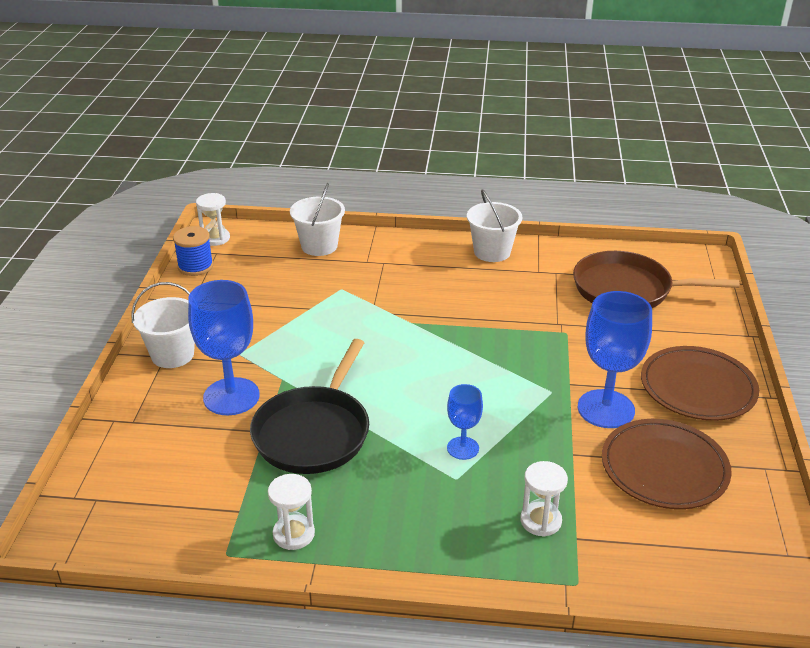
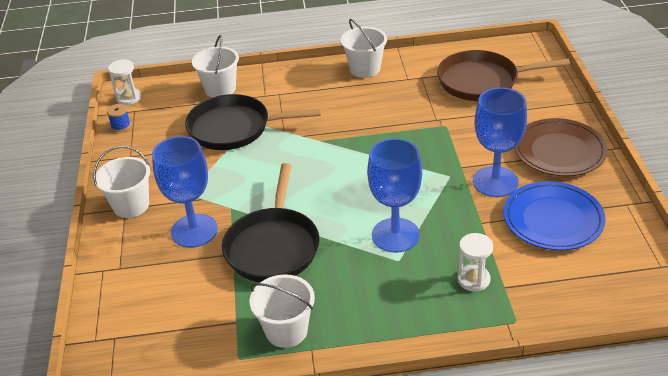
camera: 10 degrees left, 5 degrees up
(195, 266) = (121, 126): blue spool -> blue spool, size x0.65
(293, 534) = (286, 331): white hourglass -> white bucket
(318, 291) = (234, 128): none -> black pan
(463, 448) = (395, 235): blue goblet -> blue goblet, size x1.85
(664, 468) = (553, 219): brown plate -> blue plate

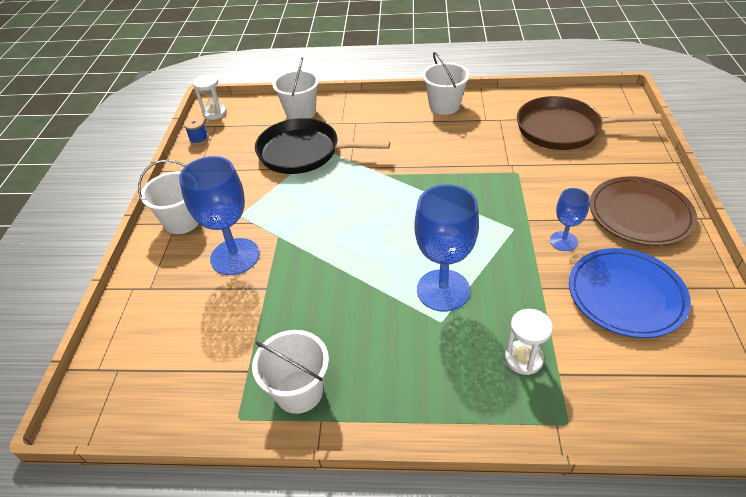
camera: 10 degrees right, 5 degrees up
(273, 247) = (310, 286): black pan -> none
(495, 182) = (563, 241): blue goblet -> blue goblet, size x0.54

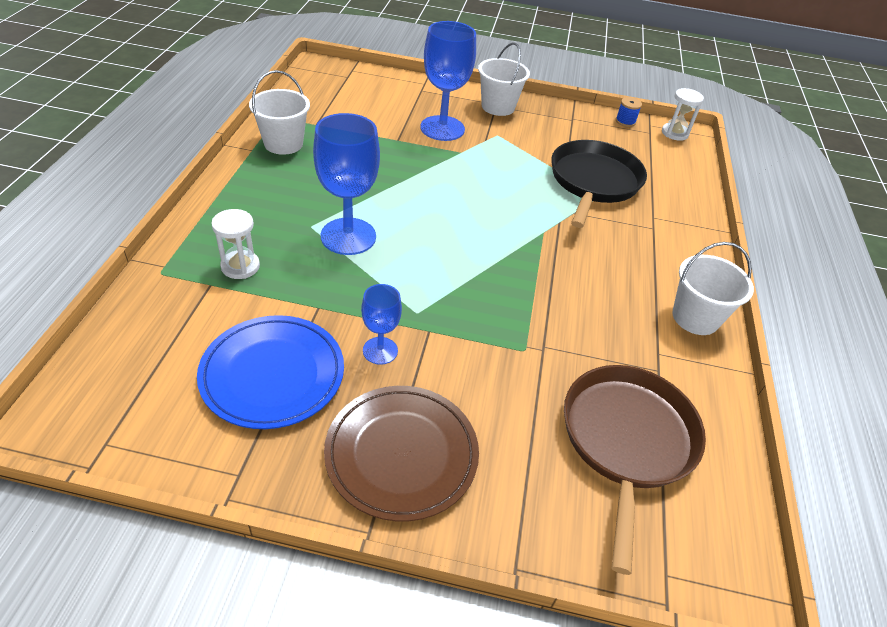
camera: 90 degrees right, 0 degrees up
(301, 113) = (676, 189): white bucket -> none

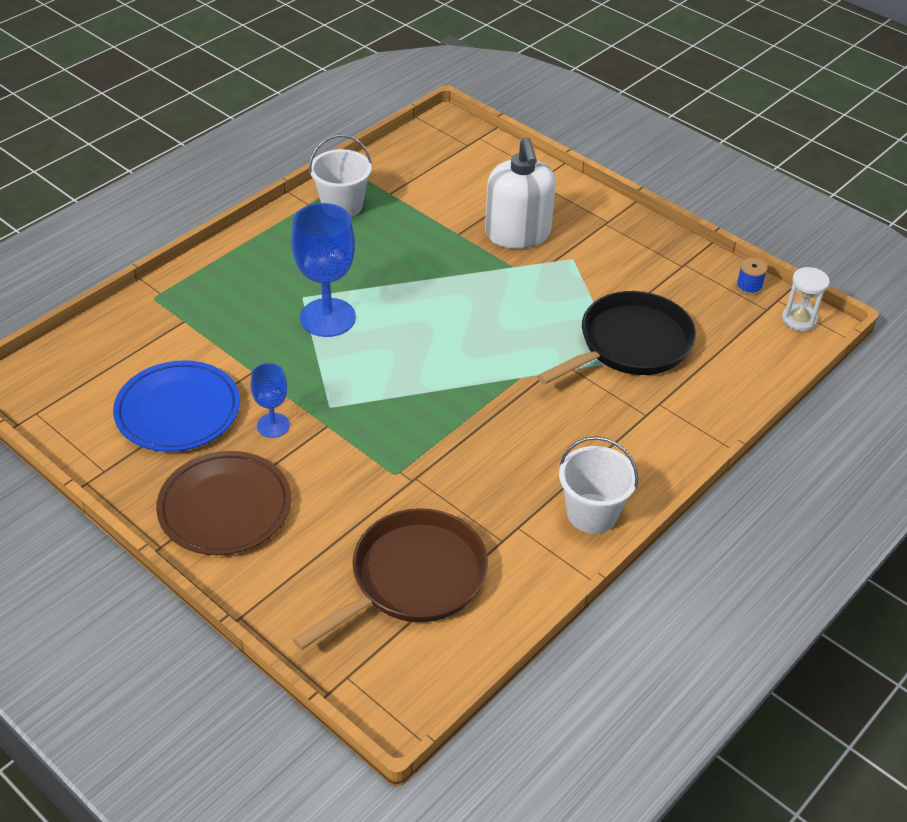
camera: 35 degrees right, 0 degrees up
(240, 266) = (217, 314): white hourglass -> none
(442, 128) = (517, 234): blue goblet -> white soap dispenser
(498, 107) = (606, 225): white bucket -> none

